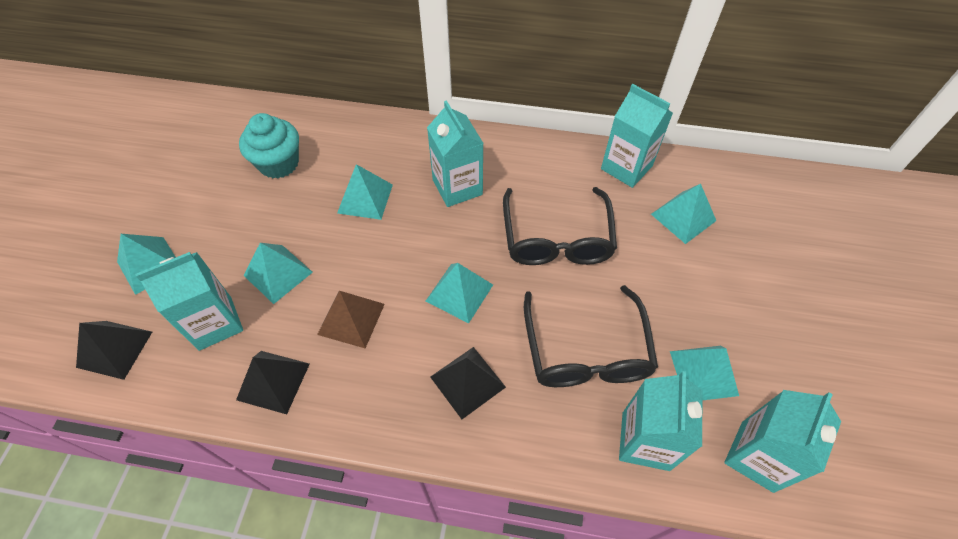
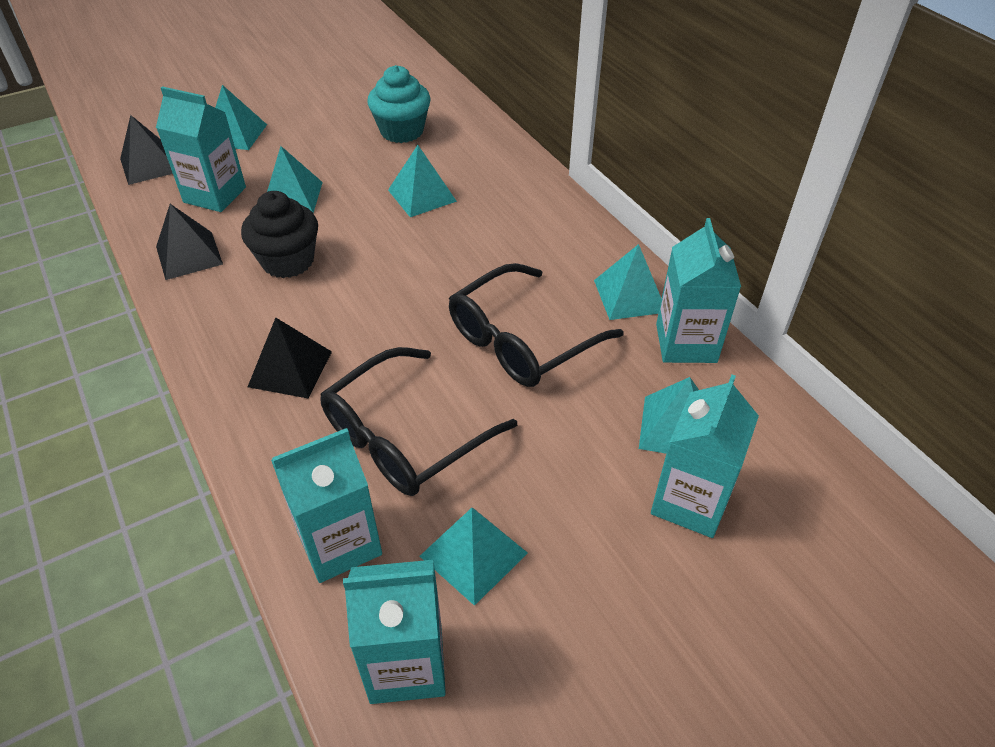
camera: 50 degrees right, 10 degrees down
(351, 319) = (288, 261): brown pyramid -> black cupcake
(457, 187) = (502, 240): turquoise carton -> turquoise carton (690, 501)
(459, 292) = (382, 309): turquoise pyramid -> turquoise pyramid (630, 296)

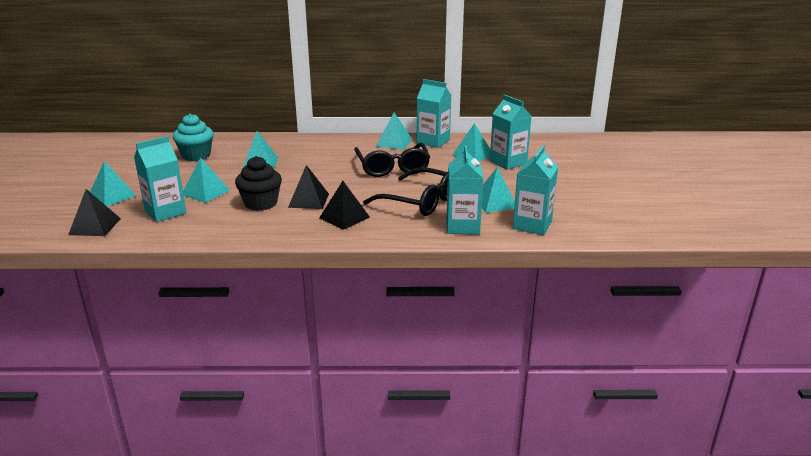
camera: 60 degrees left, 20 degrees down
(189, 255) = (212, 228): black pyramid -> black pyramid (308, 200)
(406, 435) = (419, 201): black glasses -> black glasses turned 45 degrees counterclockwise

